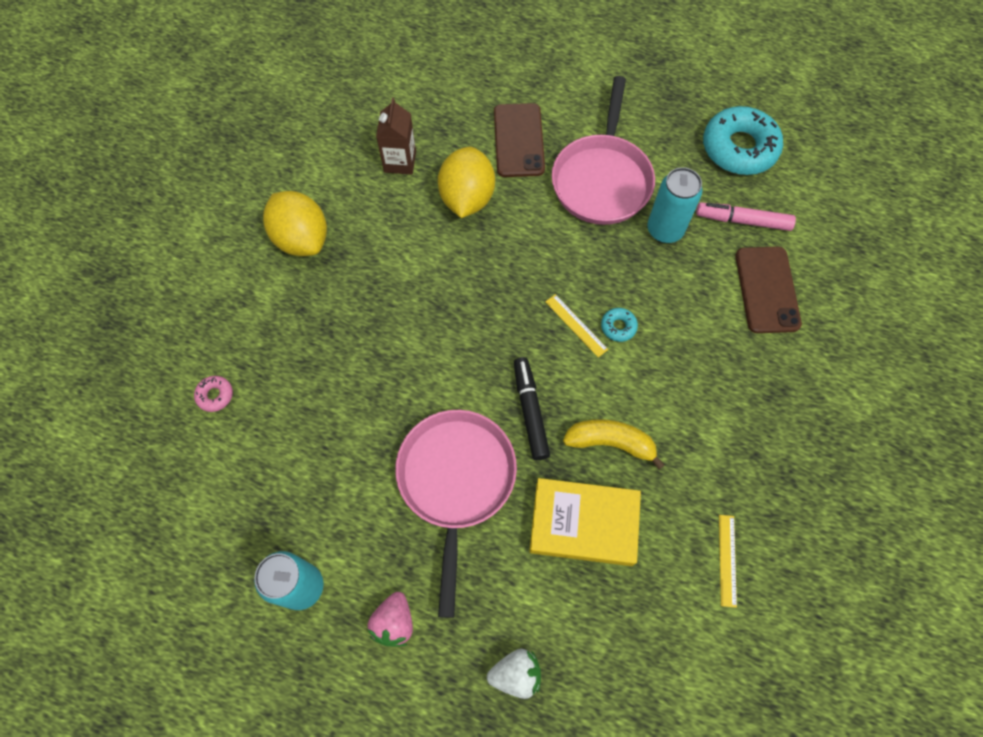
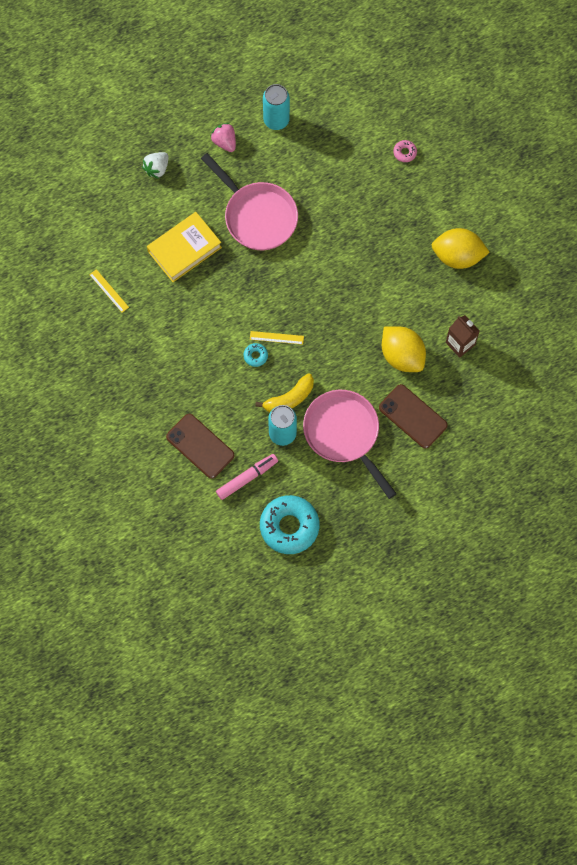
camera: 135 degrees right, 5 degrees up
(530, 411) = (256, 276): black marker -> none
(611, 443) = (206, 295): yellow banana -> yellow banana (289, 398)

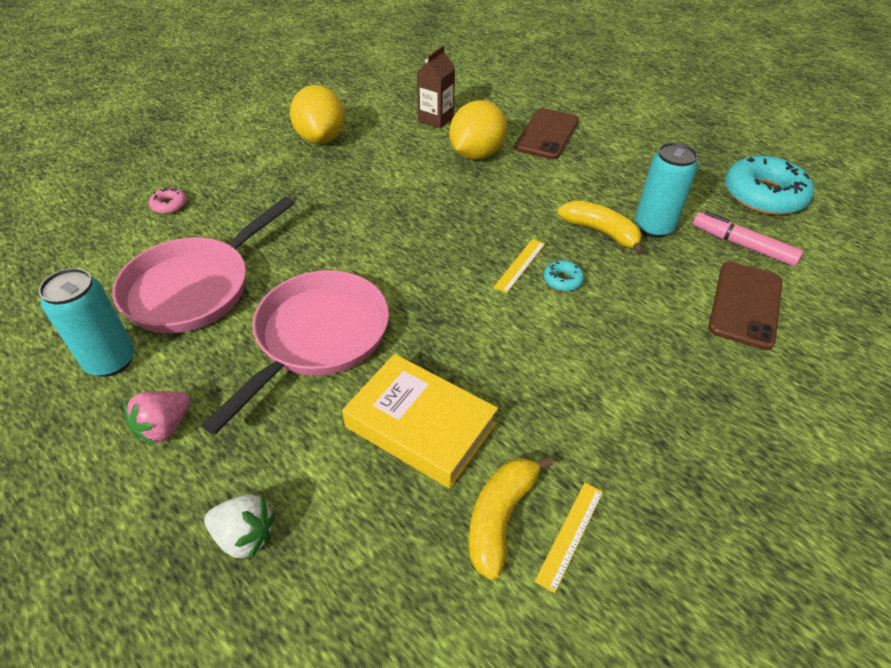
camera: 110 degrees left, 25 degrees down
(127, 267) = (500, 517): none -> yellow banana
(276, 337) = (519, 265): yellow ruler -> yellow ruler turned 45 degrees clockwise
(344, 434) = (609, 177): pink pan -> pink pan (195, 287)

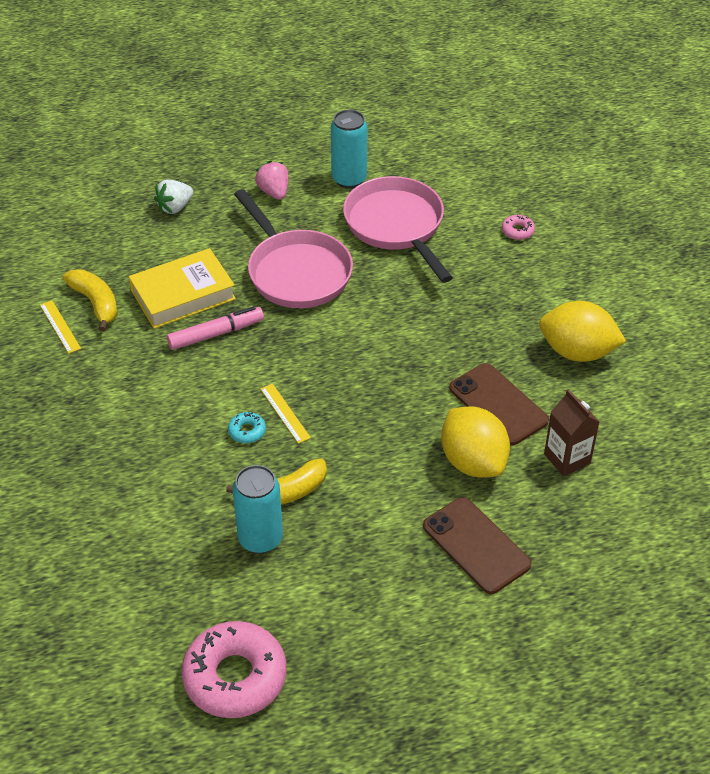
camera: 120 degrees right, 0 degrees up
(742, 245) = (185, 593): pink marker -> pink marker (216, 334)
(745, 305) = (125, 537): brown phone -> brown phone (498, 404)
(763, 195) = (235, 677): turquoise donut -> pink donut

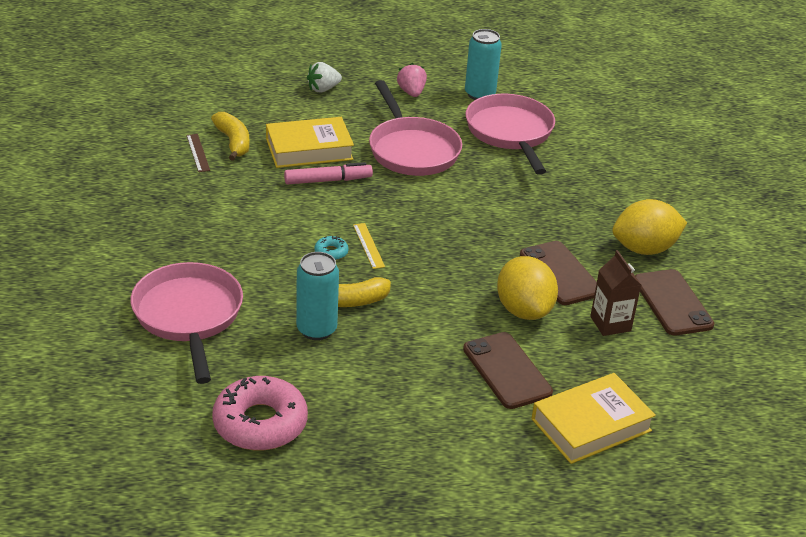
camera: 10 degrees right, 10 degrees down
(60, 326) = (198, 153): yellow ruler -> brown ruler
(116, 553) = (189, 316): none -> pink pan
(517, 231) = (618, 154): pink donut -> none
(577, 352) = (644, 249): yellow lemon -> yellow lemon turned 45 degrees counterclockwise
(580, 594) = (591, 425): none -> yellow book
(623, 416) = (672, 303): none -> brown phone

